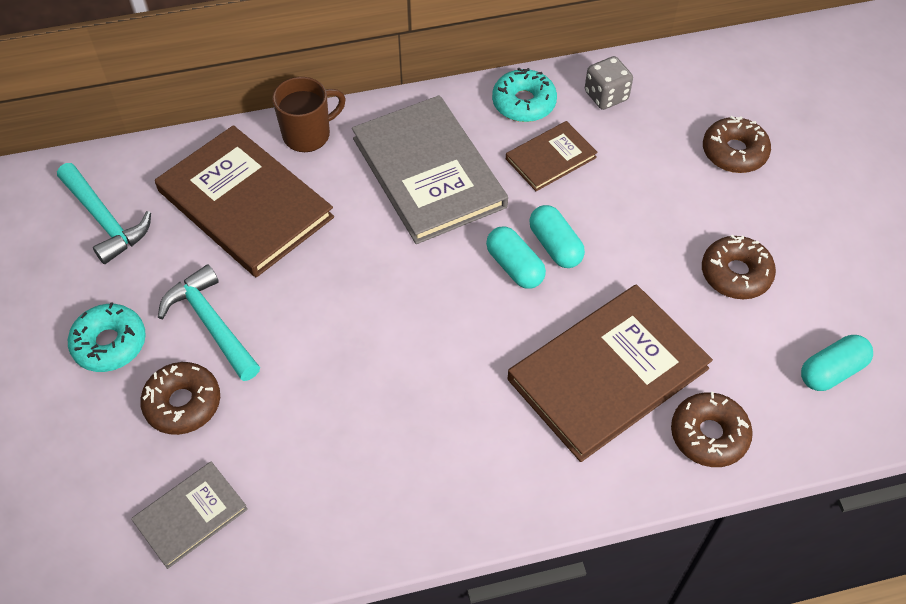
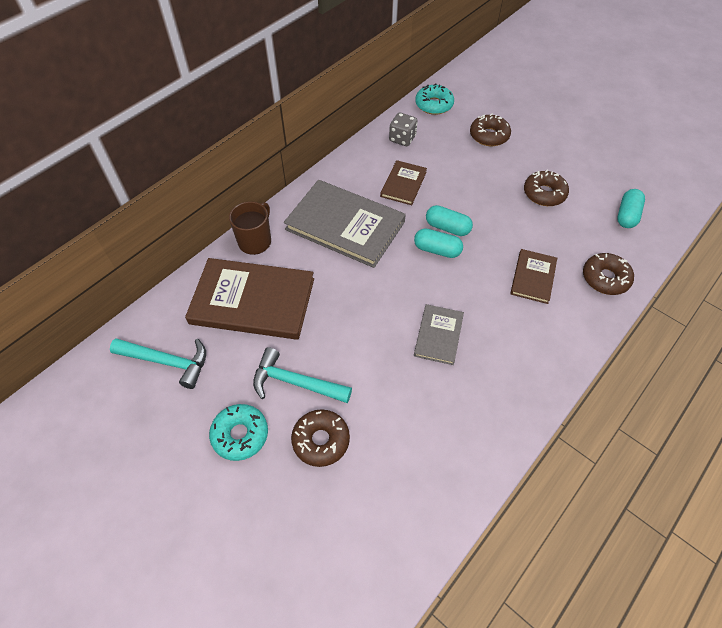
camera: 35 degrees left, 0 degrees up
(191, 515) = (387, 503): grey book -> grey book (438, 335)
(523, 103) = (363, 163): turquoise donut -> turquoise donut (434, 105)
(608, 374) = (533, 277): brown book -> brown book, size x0.51

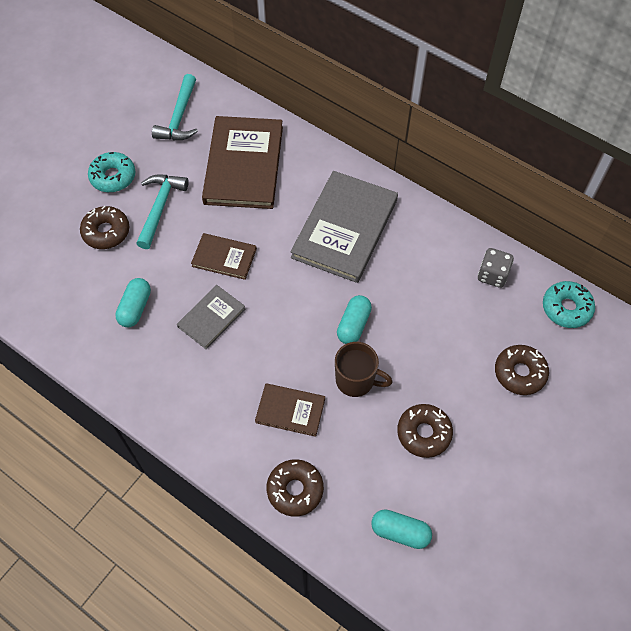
camera: 85 degrees right, 5 degrees up
(255, 241) = (315, 156): brown mug -> brown mug (356, 380)
(403, 184) = (415, 279): brown book -> brown book (224, 257)
(437, 250) = (320, 315): turquoise capsule -> turquoise capsule (135, 308)
(438, 335) = (211, 318): grey book -> grey book turned 60 degrees counterclockwise

